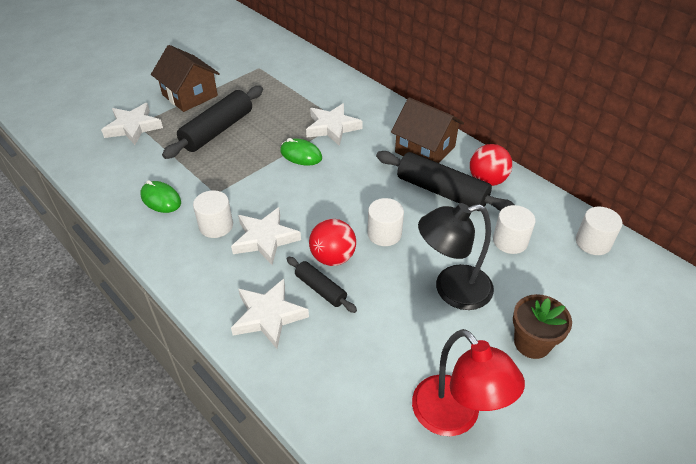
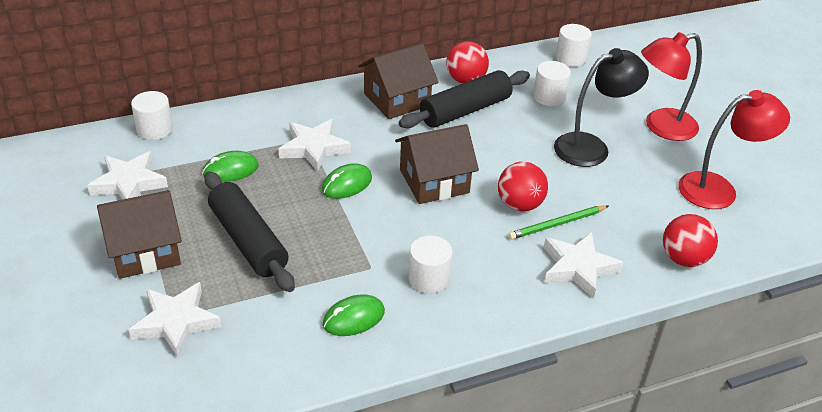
camera: 70 degrees left, 5 degrees down
(265, 239) = (469, 245): white star -> white star (129, 183)
(284, 100) = (230, 170): none -> green mouse
(319, 400) = (683, 259): none -> red ball
(320, 289) = (557, 224): black rolling pin -> green pencil
(332, 198) = (434, 181): none -> brown house
(384, 234) = (504, 163): white cylinder -> white cylinder (155, 129)
(452, 290) = (591, 147): black lamp -> black lamp turned 120 degrees counterclockwise
(532, 343) = (661, 127): brown flower pot -> red lamp

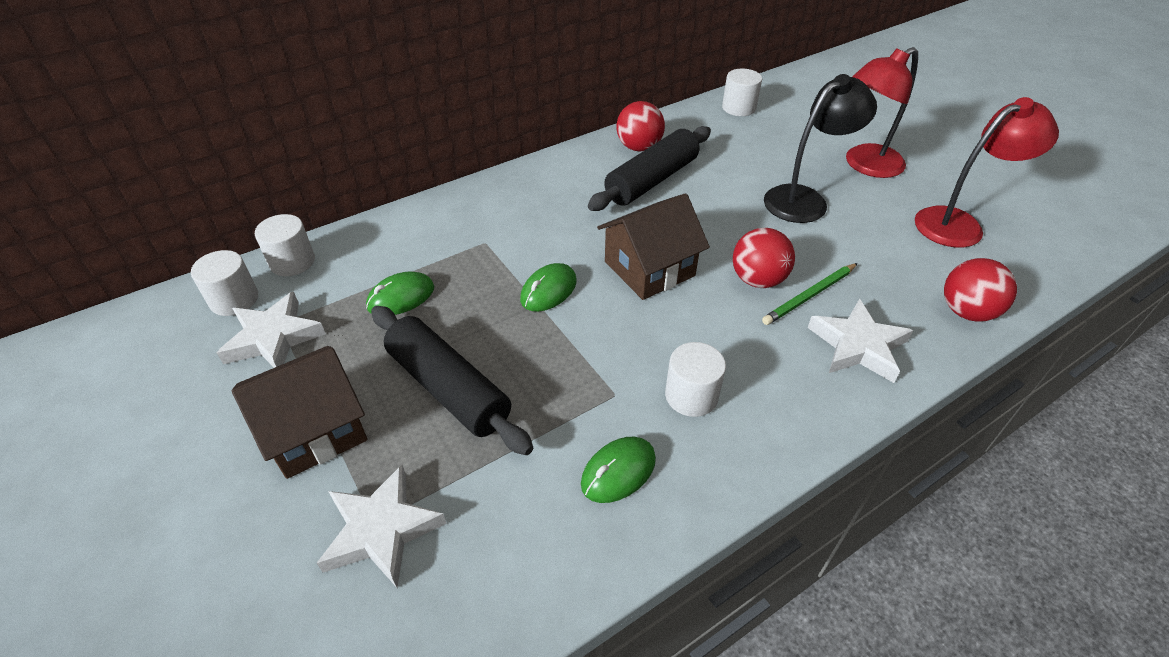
camera: 10 degrees left, 5 degrees up
(314, 148) = (495, 252): white star -> none
(397, 99) = (571, 180): brown house -> none
(549, 97) = (735, 151): white cylinder -> white cylinder (234, 300)

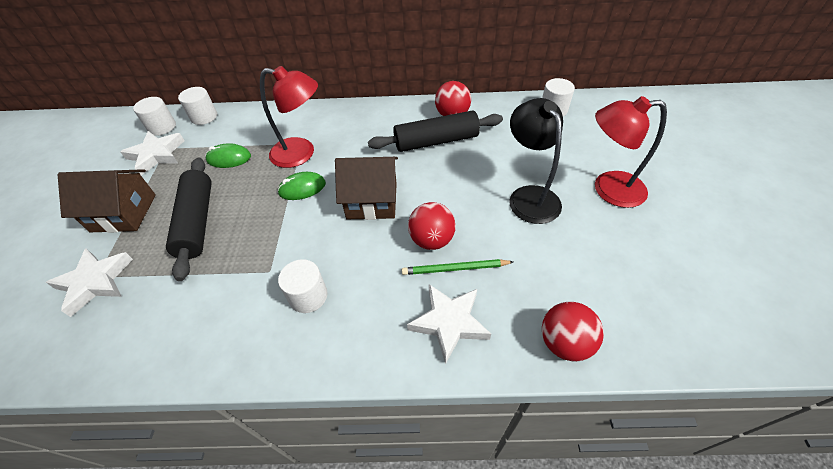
camera: 35 degrees right, 5 degrees up
(618, 471) = (222, 319): green mouse -> none
(804, 199) = (529, 196): black lamp -> black lamp turned 105 degrees counterclockwise
(959, 224) = (640, 269): red lamp -> red lamp (301, 154)

